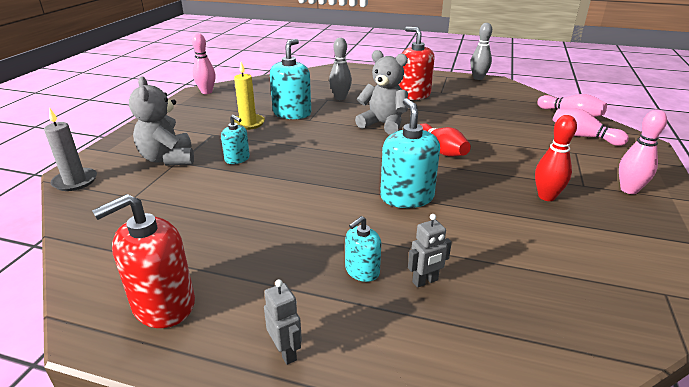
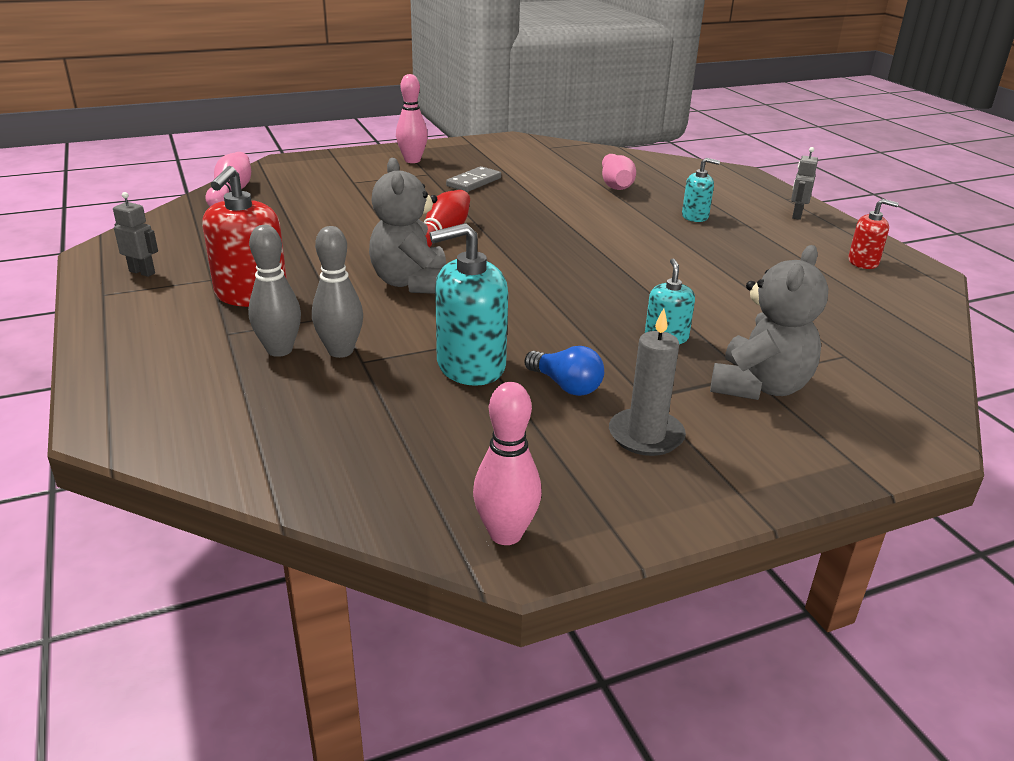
camera: 130 degrees left, 0 degrees up
(75, 181) = (923, 420): grey candle -> grey candle (646, 435)
(163, 304) = (863, 262): red soap dispenser -> red soap dispenser, size x0.56
(248, 123) = (566, 386): yellow candle -> blue light bulb
(407, 197) = (570, 227): turquoise soap dispenser -> none
(425, 281) = (663, 198): grey robot -> grey robot (142, 272)
(478, 78) = (94, 267): grey bowling pin -> grey bowling pin (279, 350)
(546, 196) = (473, 182): red bowling pin -> grey domino
(583, 136) = (301, 182): pink bowling pin -> pink bowling pin (615, 184)

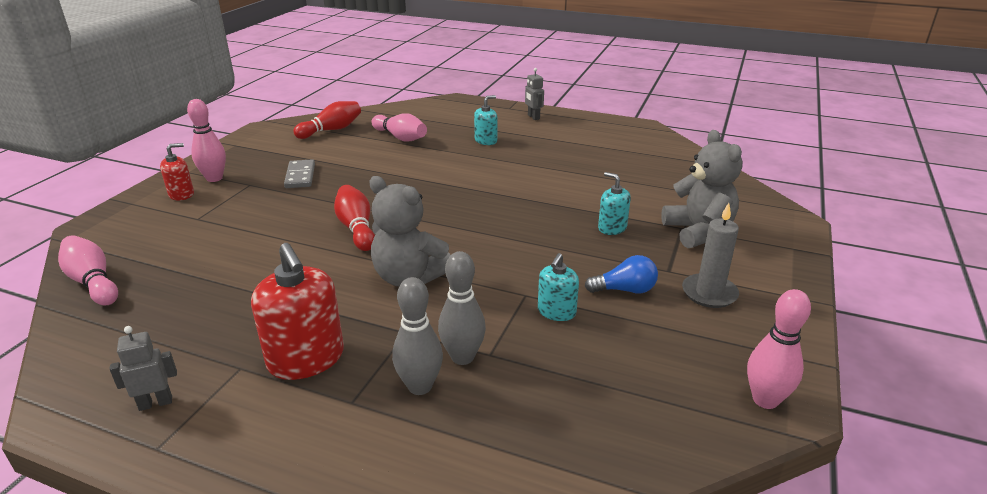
camera: 45 degrees left, 0 degrees up
(470, 366) = (556, 312): turquoise soap dispenser -> turquoise soap dispenser, size x0.56
(566, 158) = (331, 130): none -> red bowling pin
(863, 262) = (610, 133): red soap dispenser -> red soap dispenser (181, 194)

